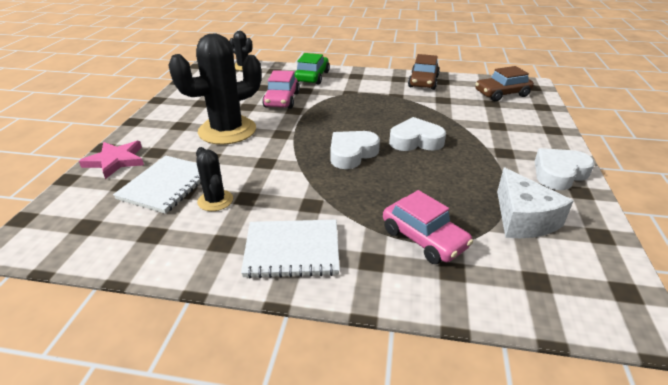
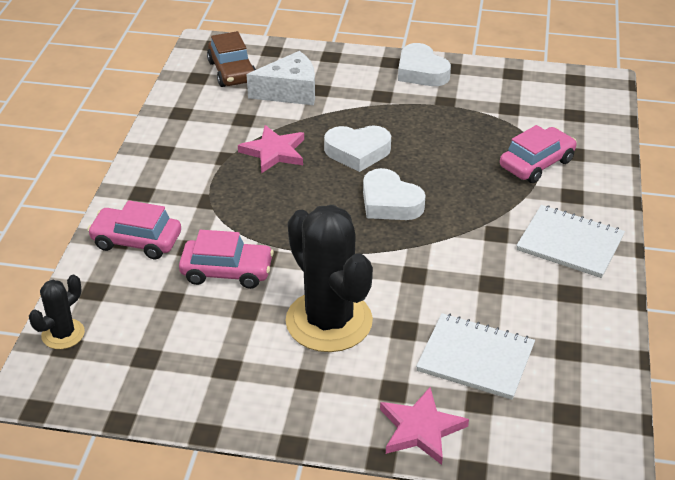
camera: 90 degrees left, 5 degrees up
(215, 201) = (501, 308): black cactus -> none
(292, 250) = (570, 243): white notebook -> white notebook turned 60 degrees counterclockwise
(312, 77) = (136, 241): green car -> pink car
(407, 110) = (274, 152): none -> pink star
(415, 141) = (357, 152): white heart -> white heart turned 90 degrees counterclockwise
(423, 82) = (180, 129): brown car -> none
(523, 219) = (498, 106): white cheese -> white cheese (290, 92)

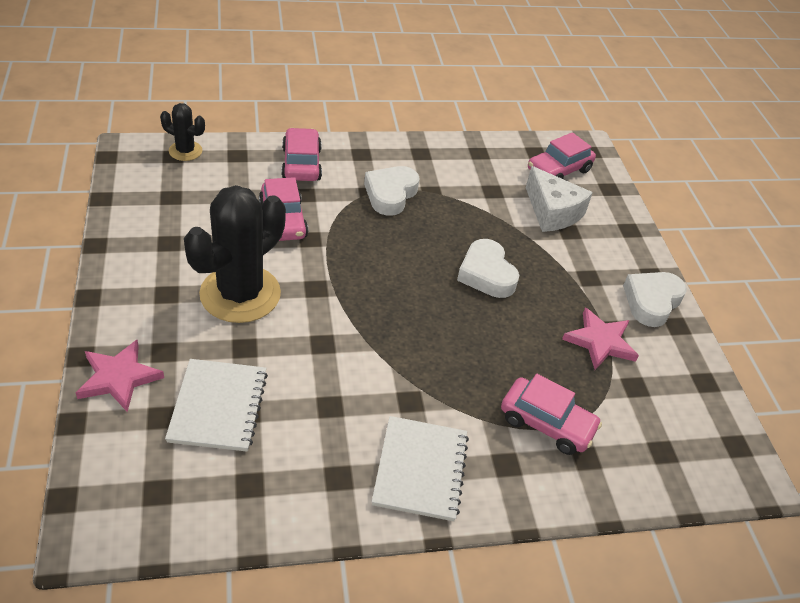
camera: 65 degrees right, 5 degrees up
(232, 71) = (558, 170): brown car -> pink car
(274, 152) = (456, 218): pink star -> pink star (600, 341)
(389, 202) = (421, 309): white heart -> white heart (390, 194)

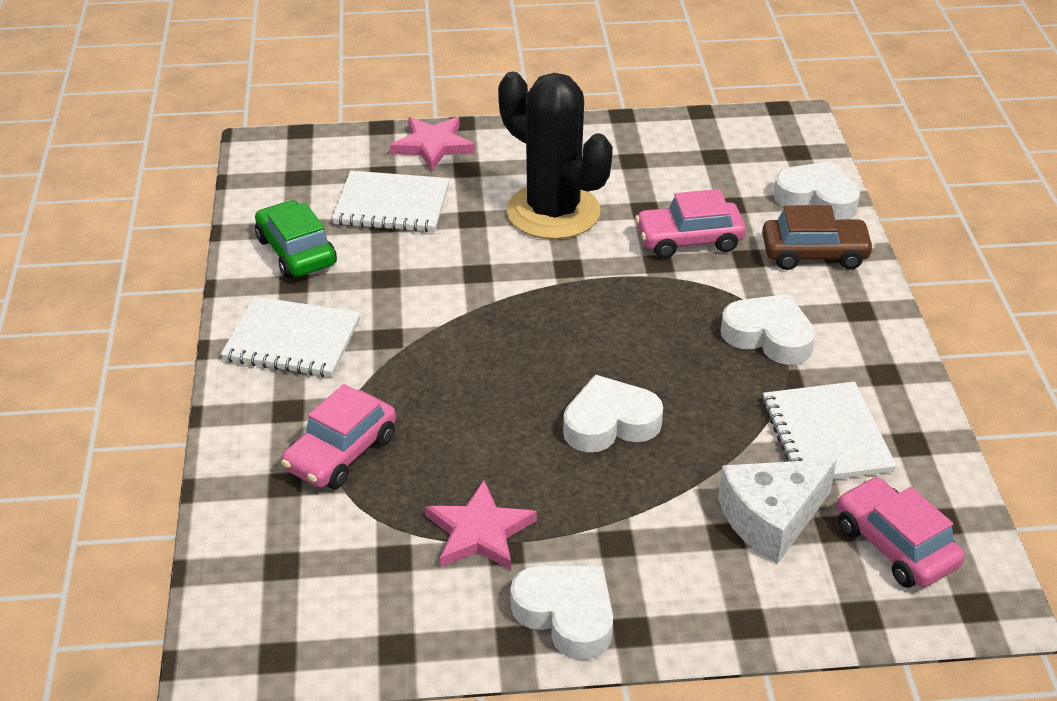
camera: 100 degrees right, 5 degrees down
(185, 151) = (809, 160): black cactus -> none
(235, 154) = (817, 198): none -> white heart
(290, 480) = (296, 252): none -> green car
(301, 164) = (814, 254): pink car -> brown car
(479, 183) = (826, 435): none -> white notebook

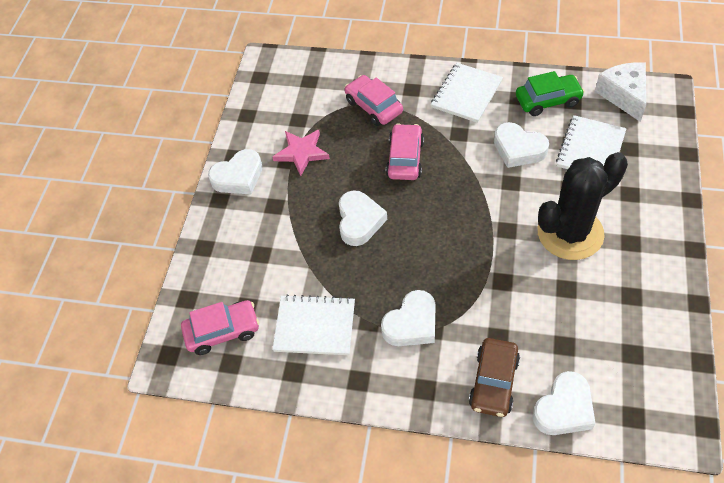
camera: 110 degrees right, 15 degrees up
(408, 271) = (518, 149): none -> white heart
(433, 146) = (661, 178): pink star -> none
(689, 240) = (524, 306): pink car -> pink car (405, 158)
(771, 519) = (263, 278): white cheese -> white cheese (623, 95)

